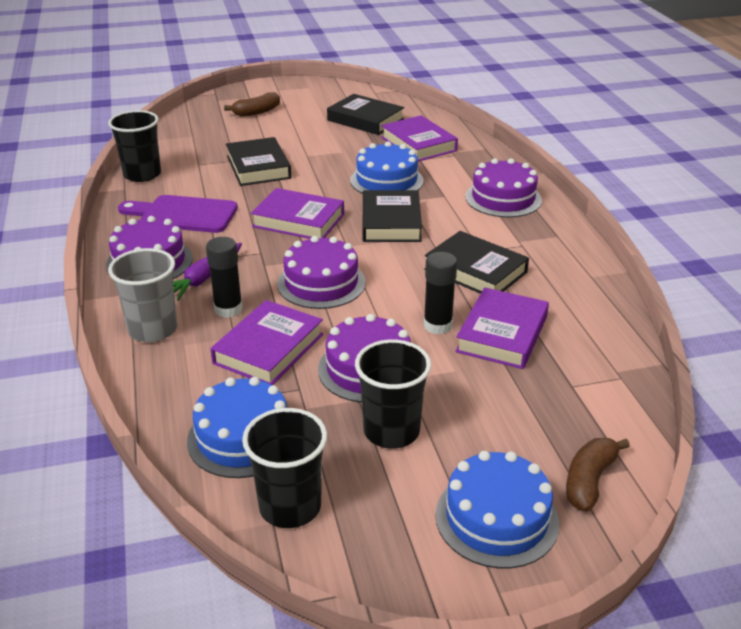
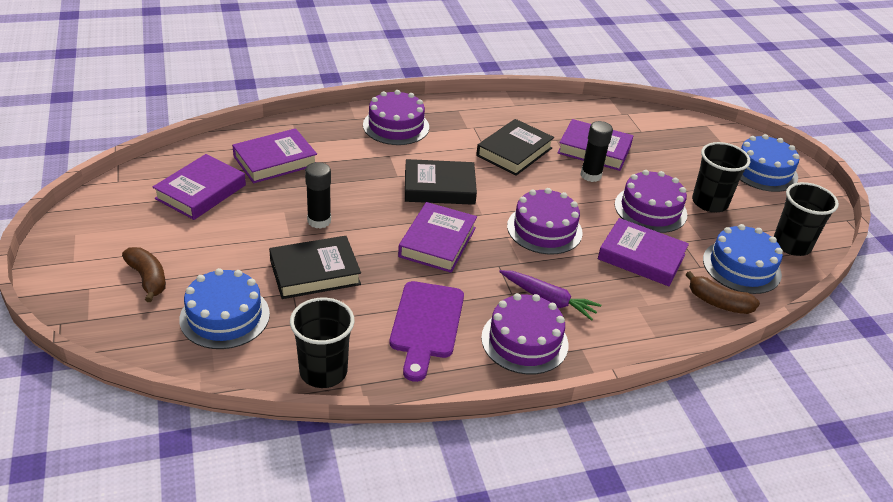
camera: 95 degrees left, 5 degrees up
(153, 330) = (634, 326): grey cup -> none
(228, 309) = (593, 281): black glue stick -> black glue stick (319, 221)
(365, 120) = (201, 192): black book -> purple book
(386, 180) = (356, 185): blue cake -> blue cake (225, 316)
(589, 481) = (721, 138): brown banana -> brown banana (718, 303)

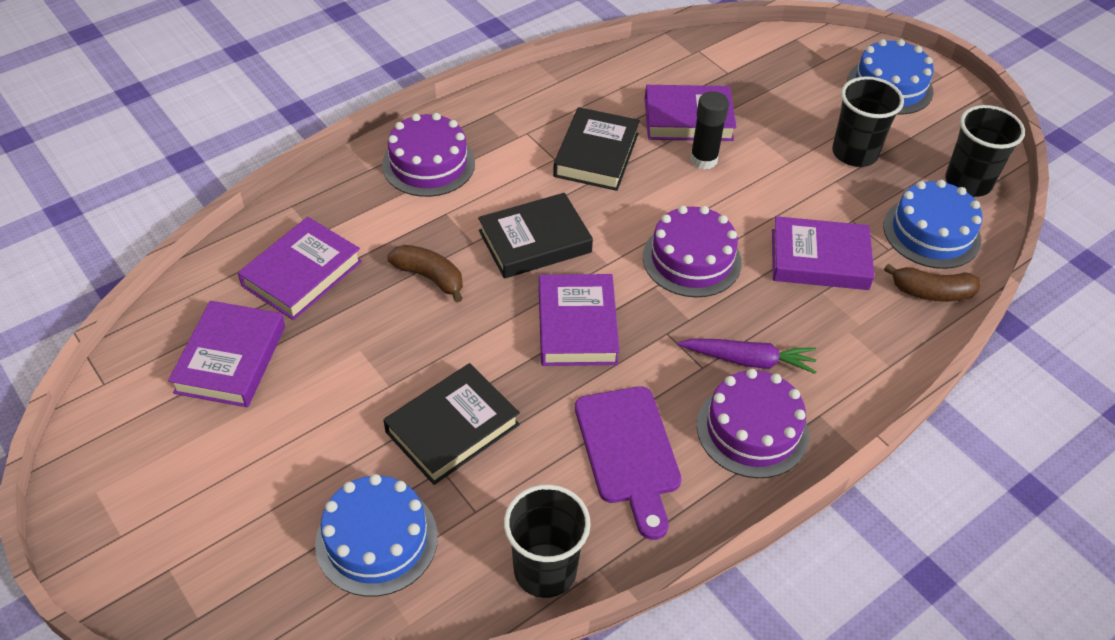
camera: 20 degrees left, 10 degrees up
(148, 279) = (241, 523): brown banana -> brown banana (430, 277)
(319, 221) = (413, 348): black glue stick -> none
(650, 209) = (795, 186): purple cake -> none

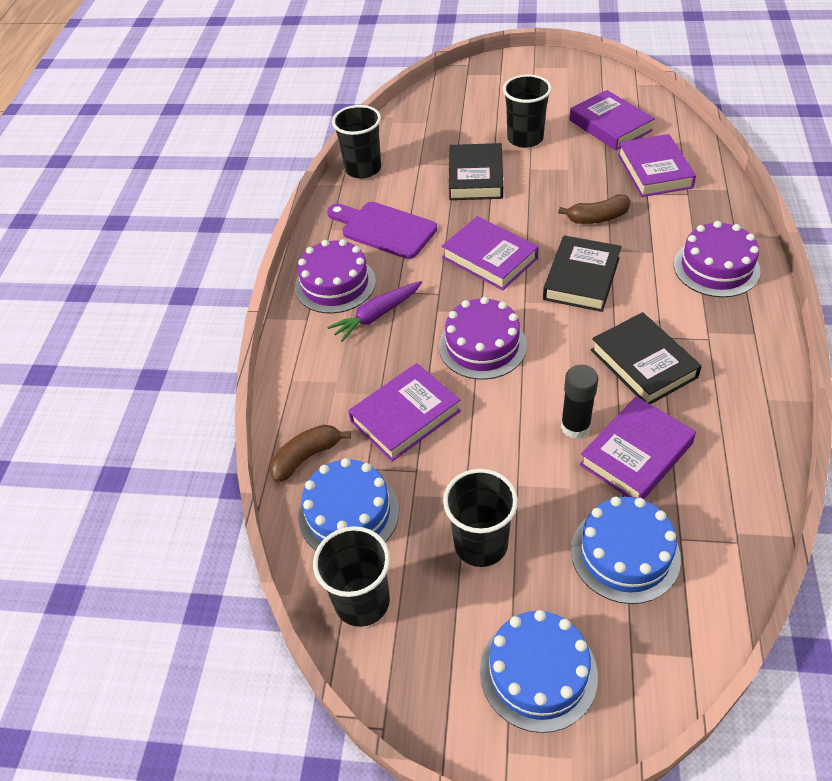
camera: 140 degrees right, 0 degrees up
(327, 429) = (525, 138): none -> black cup
(376, 540) = (443, 129): blue cake -> blue cake (625, 553)

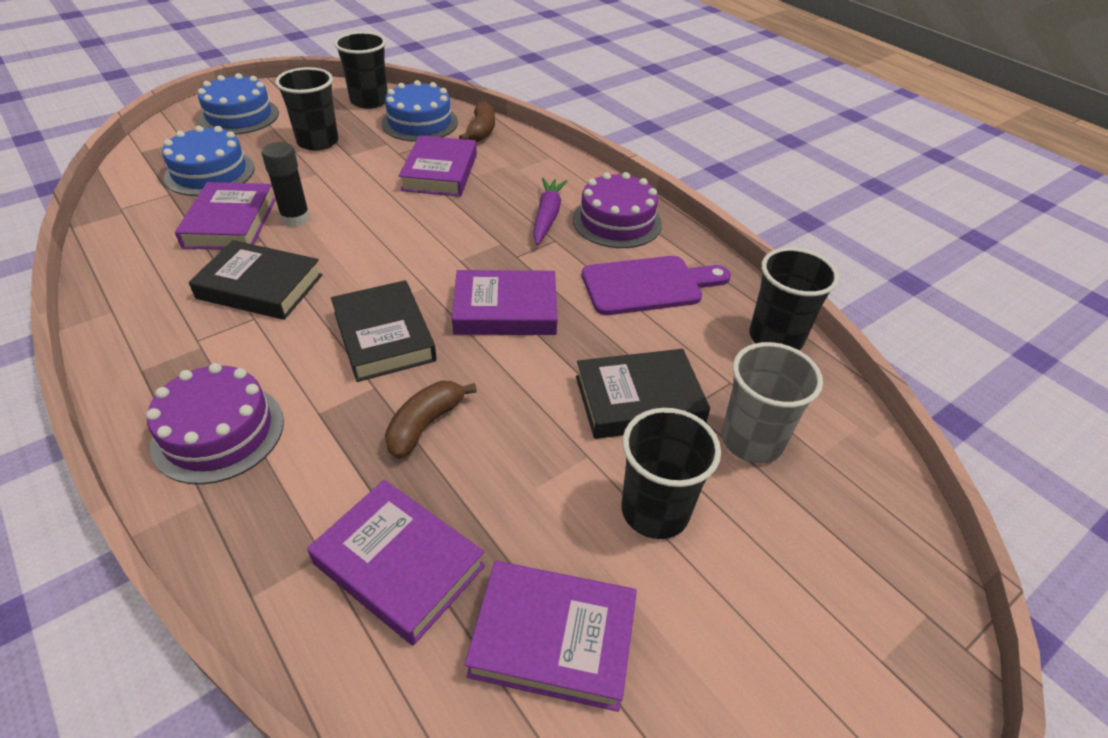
camera: 130 degrees right, 5 degrees down
(447, 139) = (752, 440): none -> grey cup
(476, 177) = (639, 400): black book -> black book turned 60 degrees counterclockwise
(482, 345) = (429, 236): purple cake -> none

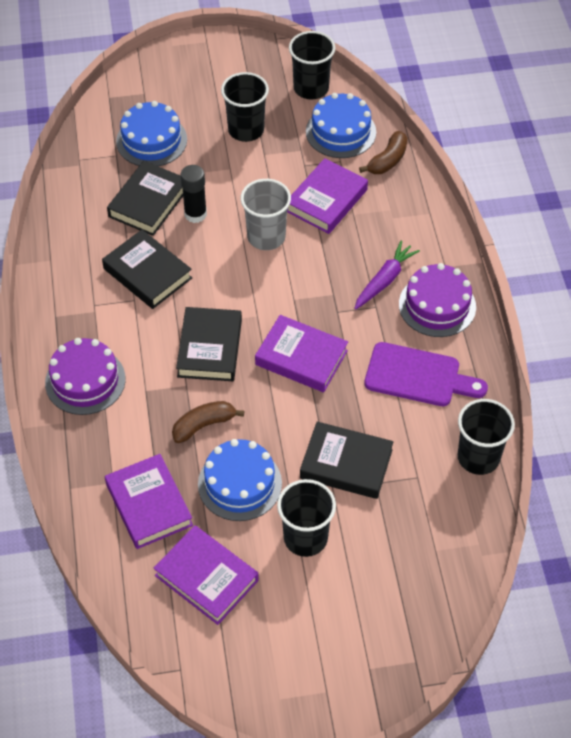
camera: 30 degrees right, 10 degrees up
(230, 223) = (148, 202): purple book -> black book
(239, 116) = (196, 75): blue cake -> blue cake (239, 483)
(752, 440) = (398, 522): grey cup -> grey cup (266, 237)

